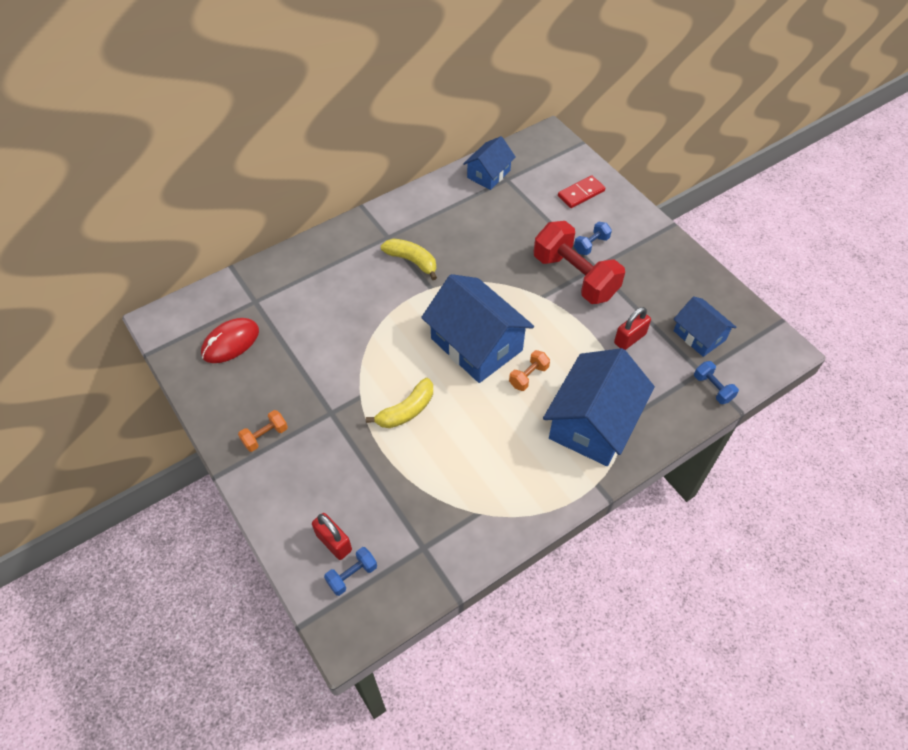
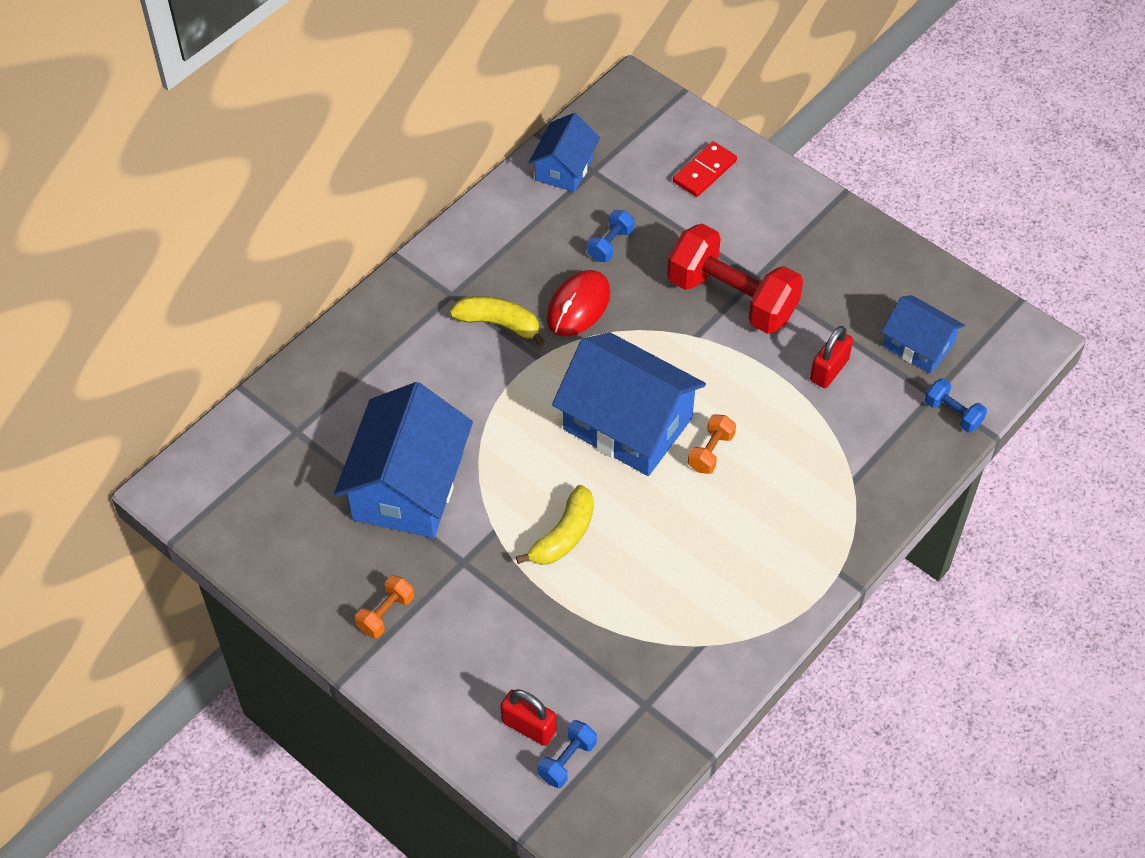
camera: 15 degrees left, 0 degrees up
(230, 342) = (286, 497): red mouse -> red mouse (578, 306)
(591, 245) = (740, 246): blue dumbbell -> blue dumbbell (610, 244)
(593, 423) = (813, 495): blue house -> blue house (408, 486)

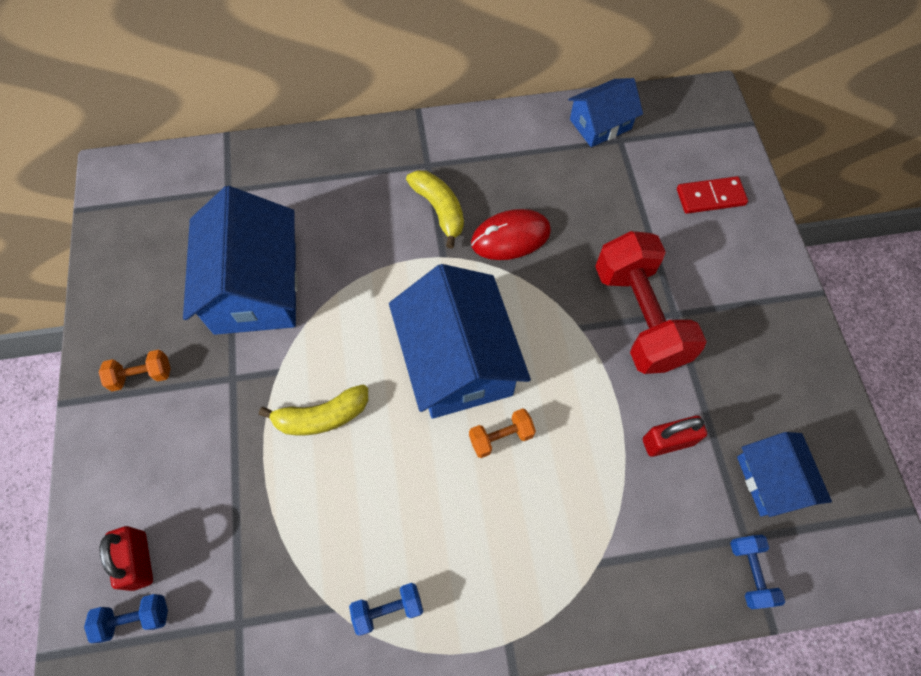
camera: 40 degrees right, 10 degrees up
(408, 486) = (255, 287): blue house -> blue house turned 60 degrees counterclockwise
(610, 244) = (580, 205): blue dumbbell -> blue dumbbell (388, 609)

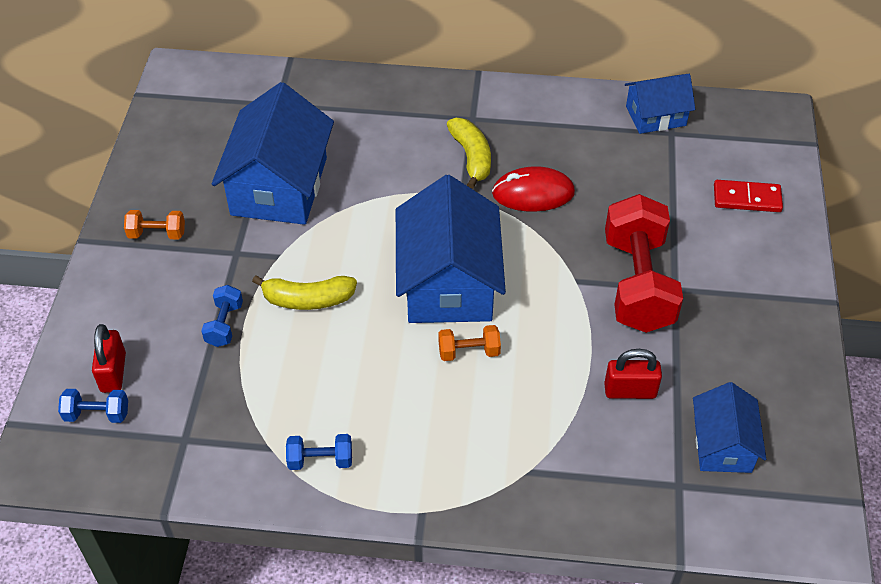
camera: 15 degrees right, 15 degrees down
(750, 572) = (673, 513): blue dumbbell -> blue dumbbell (224, 324)

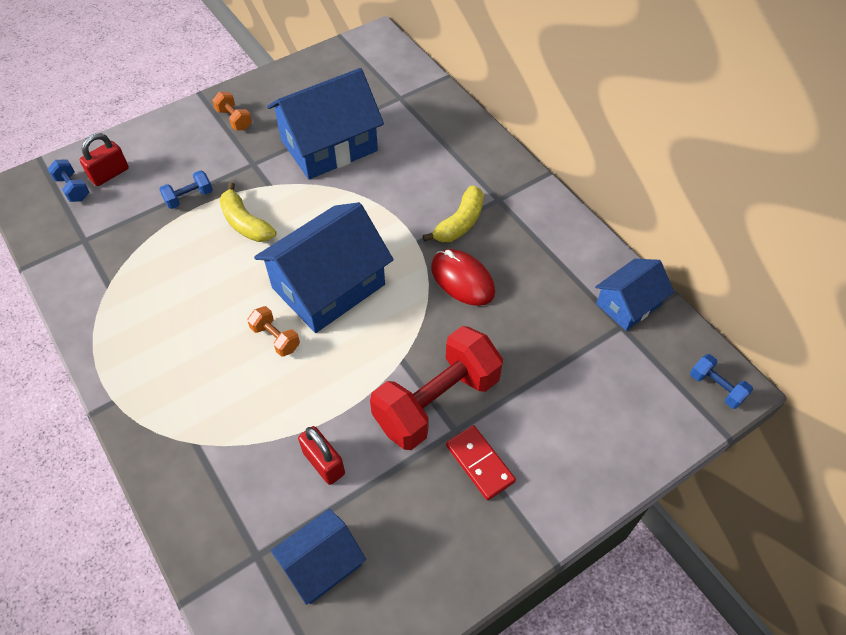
camera: 50 degrees right, 5 degrees up
(320, 460) = (117, 317): blue dumbbell -> blue dumbbell (716, 387)
(655, 116) = (628, 304): blue house -> blue house turned 75 degrees counterclockwise
(747, 198) = (606, 423): red domino -> red domino (479, 463)

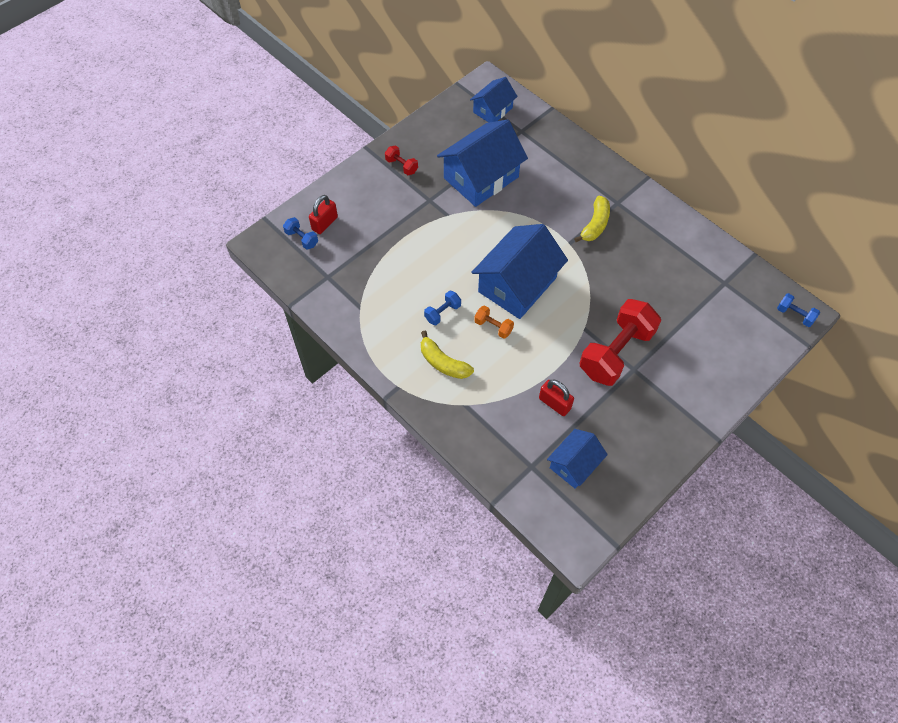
camera: 10 degrees left, 5 degrees up
(189, 197) = (392, 233): blue dumbbell -> blue dumbbell (442, 313)
(234, 119) = (401, 166): orange dumbbell -> red dumbbell
(245, 223) = (441, 247): yellow banana -> yellow banana (443, 363)
(462, 280) = (609, 266): red mouse -> none
(479, 463) = (655, 387): red domino -> none
(628, 304) = (725, 267): blue house -> blue house (492, 110)

